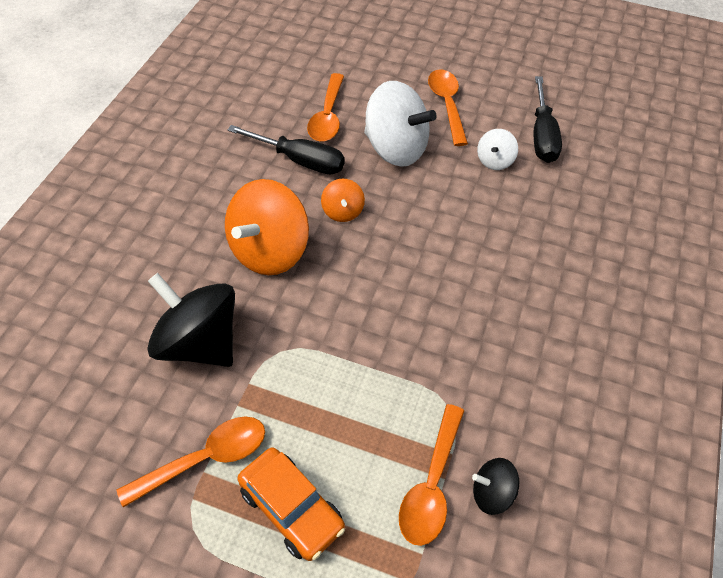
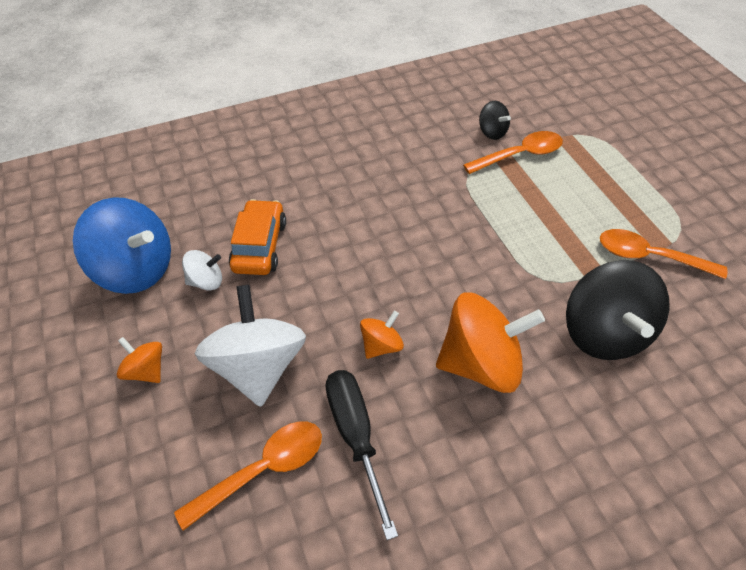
camera: 130 degrees left, 0 degrees up
(291, 508) = (611, 198): orange car -> orange car (260, 245)
(447, 105) = (146, 370): orange spoon -> orange spinning top
(542, 135) = (137, 268): black screwdriver -> blue spinning top

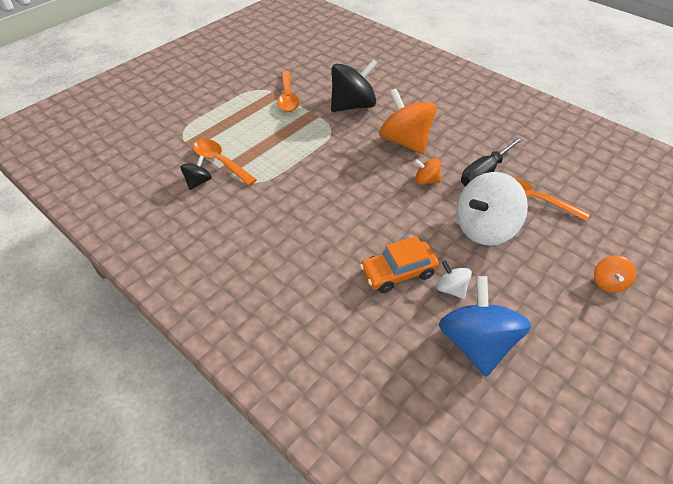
camera: 115 degrees left, 5 degrees down
(146, 370) = (537, 283): orange spinning top -> orange spinning top (608, 282)

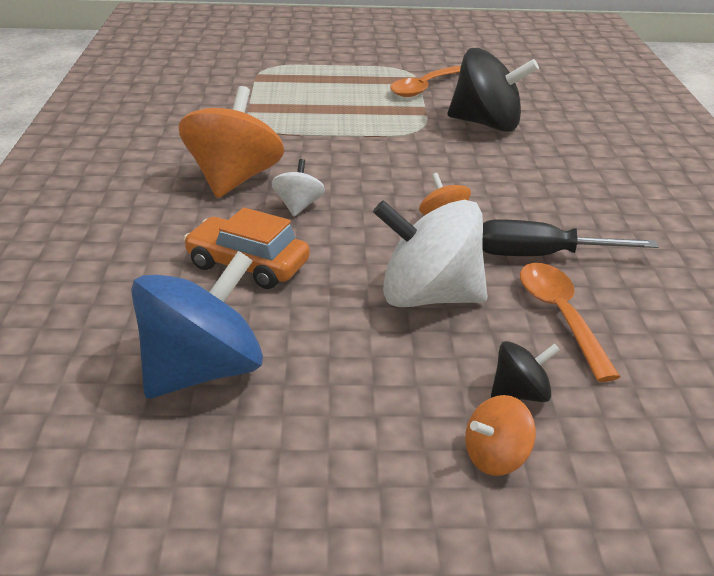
camera: 45 degrees right, 15 degrees down
(198, 182) = (212, 103): black spinning top -> black spinning top (520, 393)
(220, 162) = (258, 100): orange spoon -> none
(405, 141) = (489, 179): orange spinning top -> orange spinning top (233, 179)
(451, 288) = (274, 314): white spinning top -> white spinning top (298, 206)

